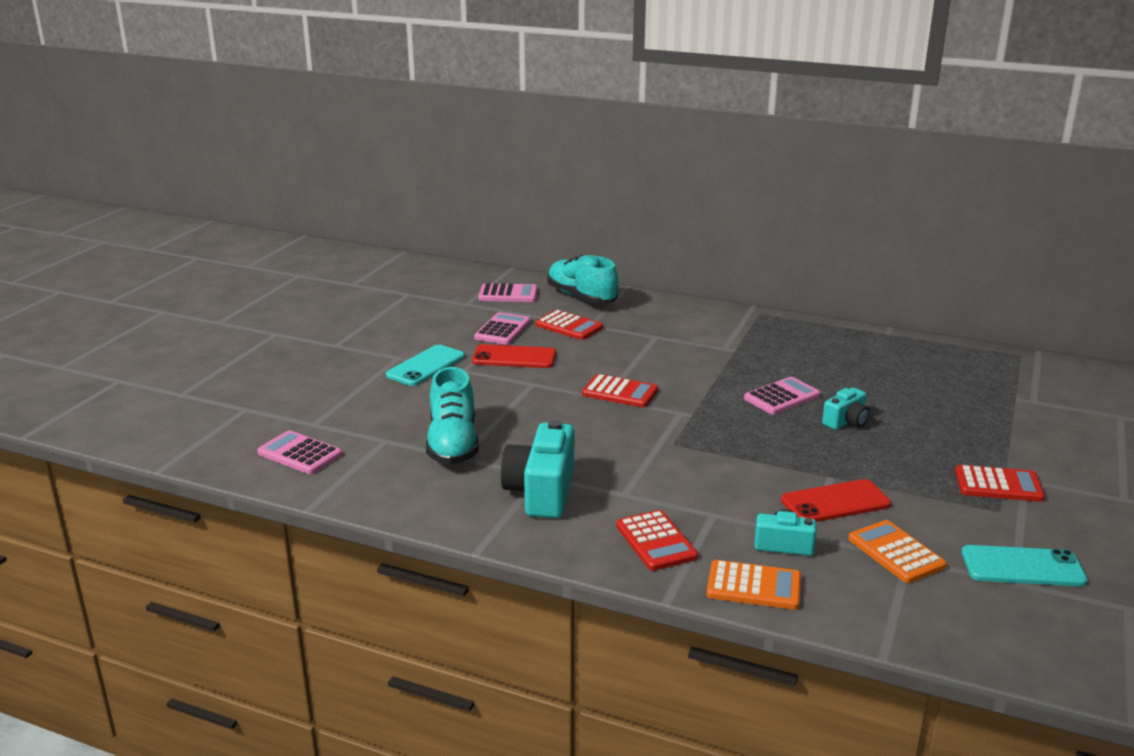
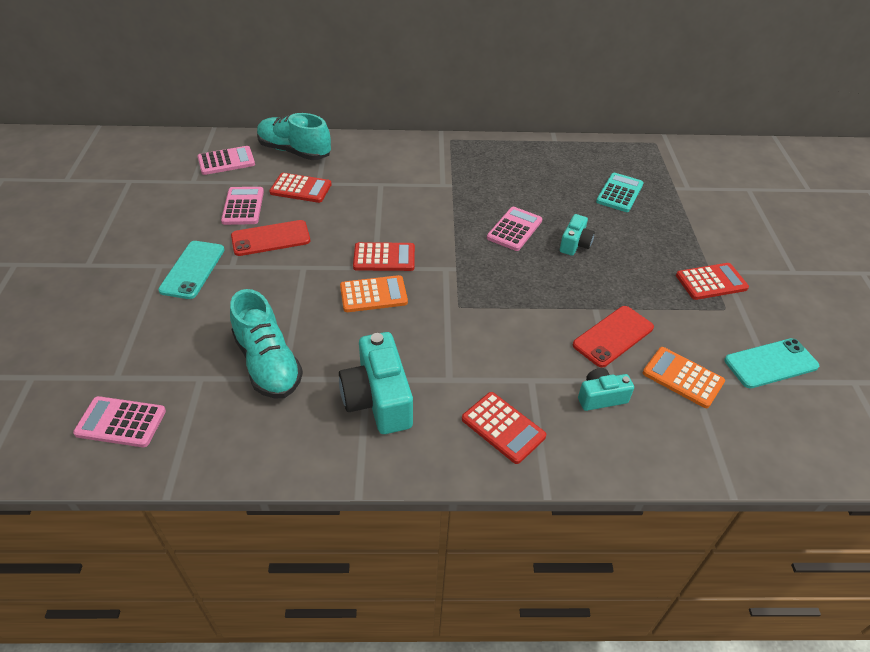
camera: 25 degrees left, 20 degrees up
(754, 586) = (603, 453): orange calculator -> orange calculator (373, 294)
(936, 390) = (619, 193): none -> turquoise calculator

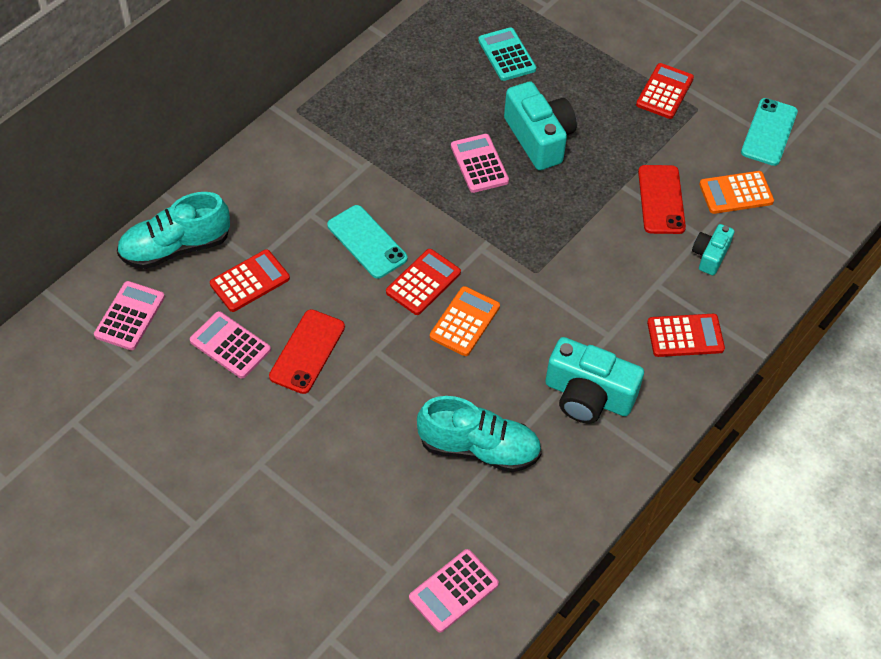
camera: 50 degrees left, 10 degrees up
(192, 270) = (293, 440): turquoise phone -> turquoise phone (367, 242)
(575, 244) = (539, 138): turquoise camera -> turquoise camera, size x1.81

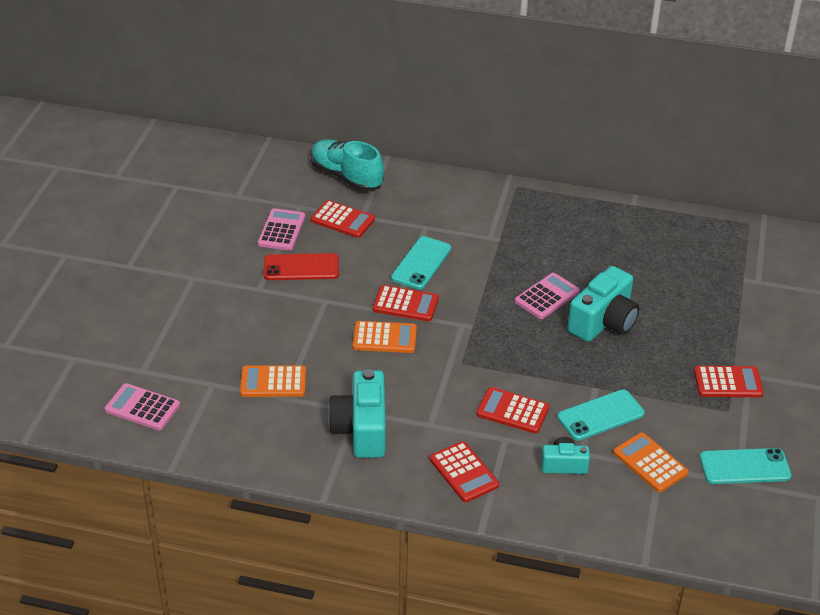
camera: 65 degrees right, 15 degrees down
(130, 316) = (275, 178): pink calculator -> none
(479, 448) = (273, 382): turquoise shoe -> orange calculator
(506, 55) = (677, 275): turquoise calculator -> none
(623, 262) = (512, 411): none -> red calculator
(661, 199) = (600, 415): red phone -> turquoise phone

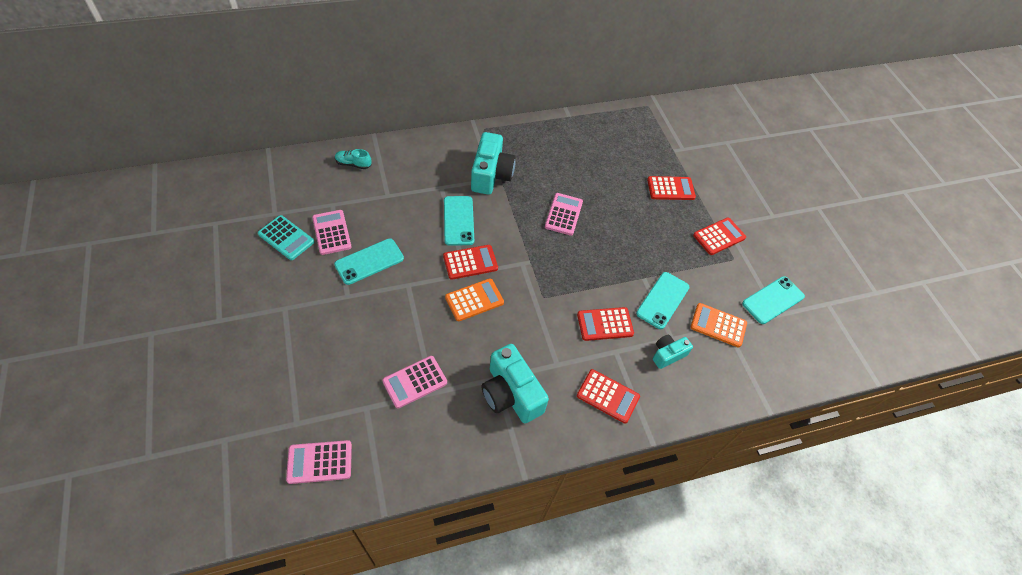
camera: 35 degrees left, 15 degrees up
(234, 220) = (286, 238): none -> turquoise calculator
(273, 382) = (415, 382): orange calculator -> pink calculator
(301, 267) = (369, 261): red phone -> turquoise phone
(342, 220) = (374, 204): red calculator -> red calculator (670, 188)
(346, 177) = (353, 164): turquoise shoe -> turquoise shoe, size x0.50
(603, 322) = (613, 220): turquoise camera -> turquoise camera (491, 175)

